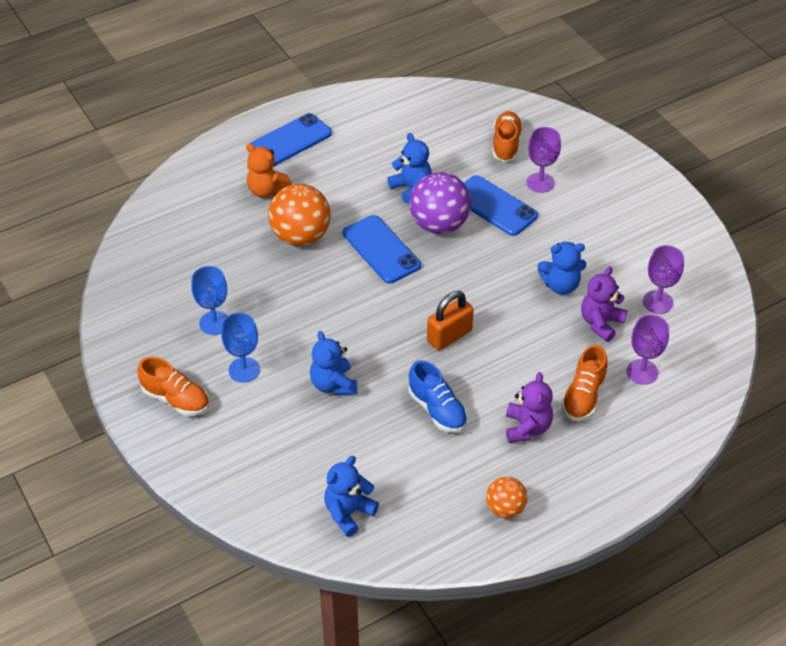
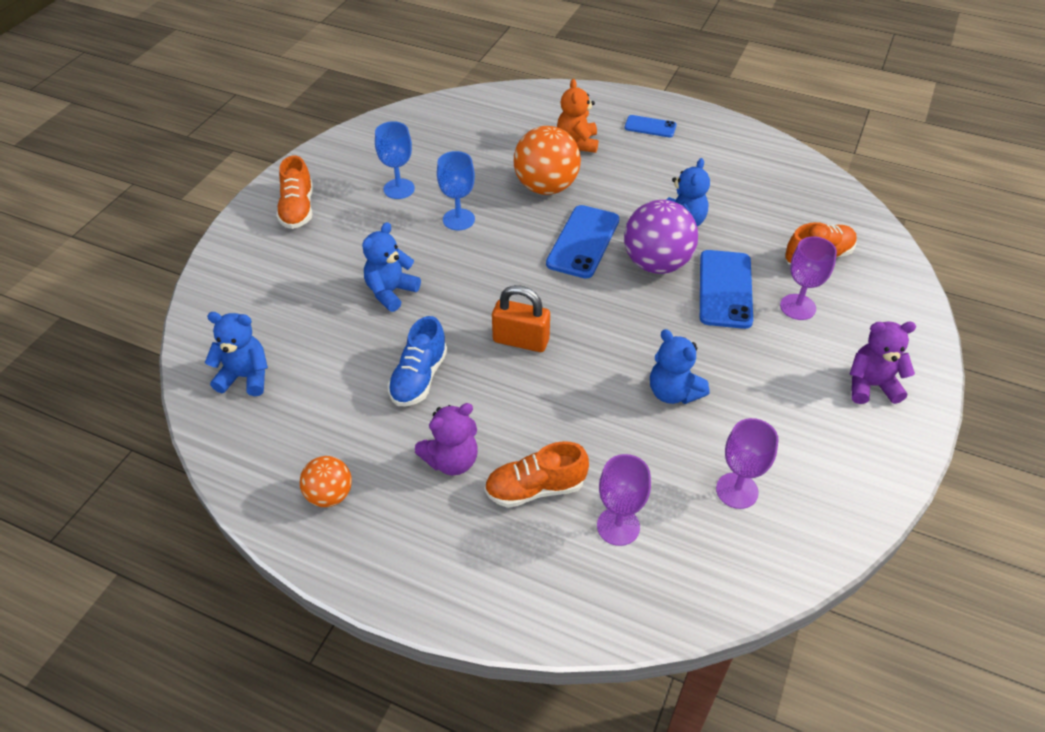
camera: 55 degrees right, 0 degrees up
(244, 370) = (361, 230): blue goblet -> blue goblet (458, 219)
(290, 141) = (650, 127): blue phone -> blue phone, size x0.57
(601, 323) = (654, 453): purple teddy bear -> purple teddy bear (871, 385)

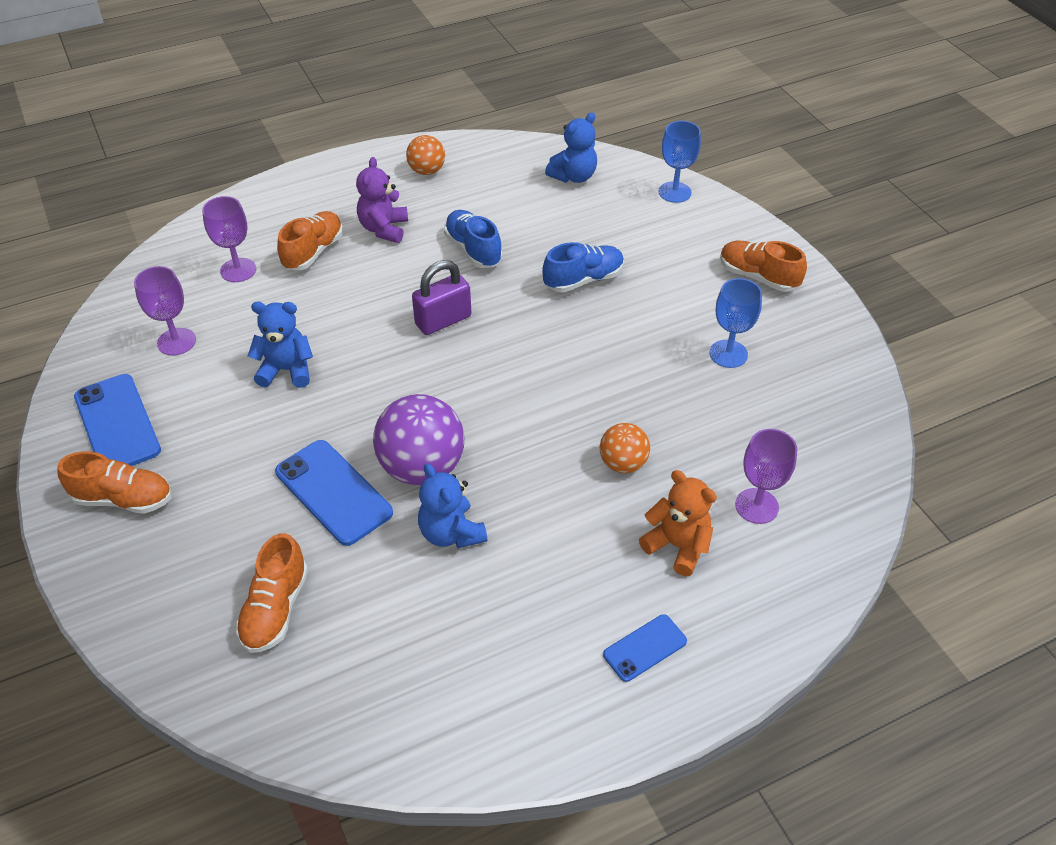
camera: 130 degrees right, 0 degrees up
(391, 292) = (583, 280): blue teddy bear -> blue shoe
(458, 219) = (637, 369): blue goblet -> blue goblet (674, 192)
(521, 340) = (443, 320): orange padlock -> purple padlock
(546, 187) = (623, 463): orange ball -> orange ball, size x0.56
(583, 242) = (511, 435): blue phone -> blue phone (117, 423)
(797, 307) = (249, 528): purple goblet -> purple goblet (756, 506)
(871, 385) = (123, 499): purple teddy bear -> orange shoe

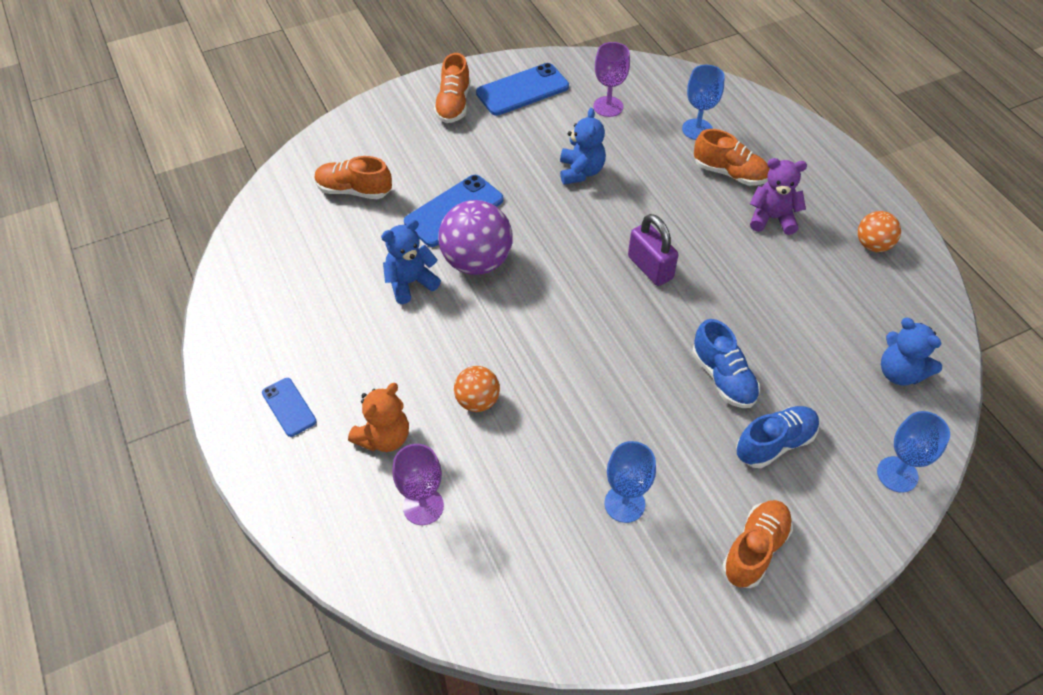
camera: 90 degrees right, 5 degrees up
(238, 270) = (697, 129): purple goblet -> blue goblet
(473, 250) = (754, 286): blue shoe -> blue shoe (775, 443)

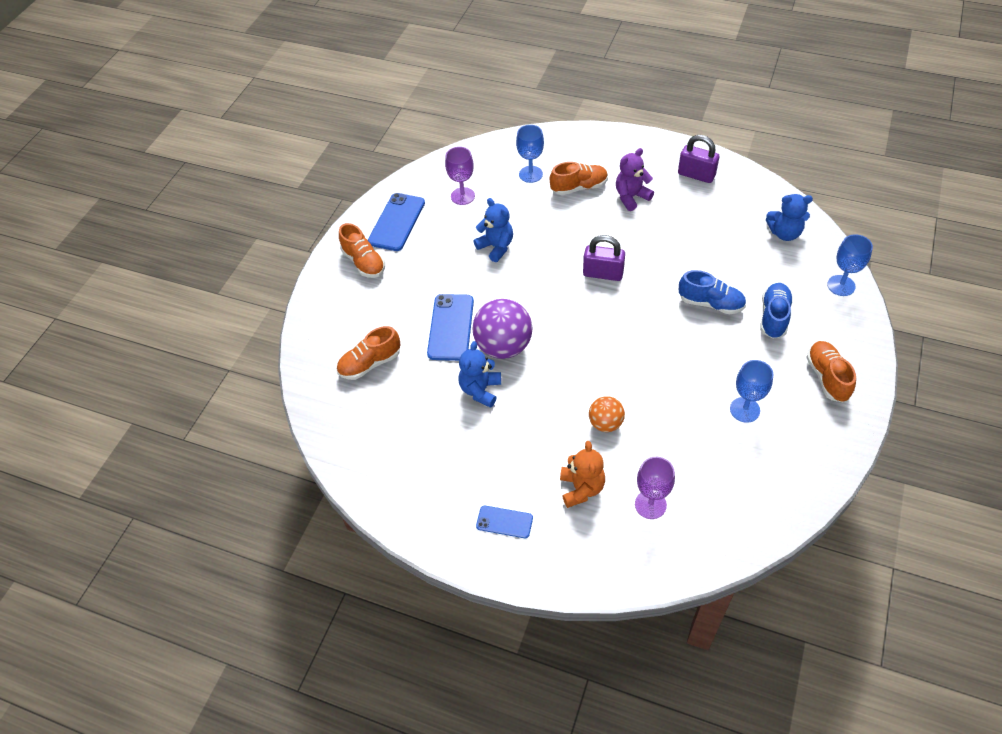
camera: 40 degrees left, 0 degrees up
(873, 245) = (696, 175): orange ball -> purple padlock

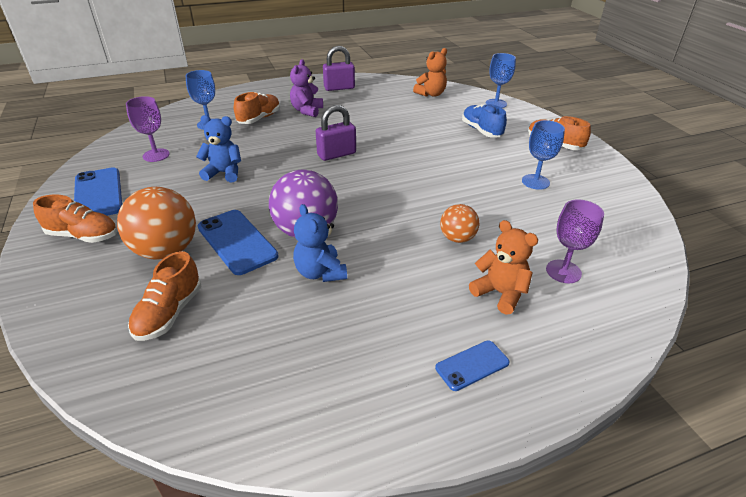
camera: 45 degrees left, 15 degrees down
(402, 308) = (166, 251): none -> orange ball
(710, 303) = (434, 140): blue shoe -> none
(784, 233) = (431, 94): blue teddy bear -> orange teddy bear

